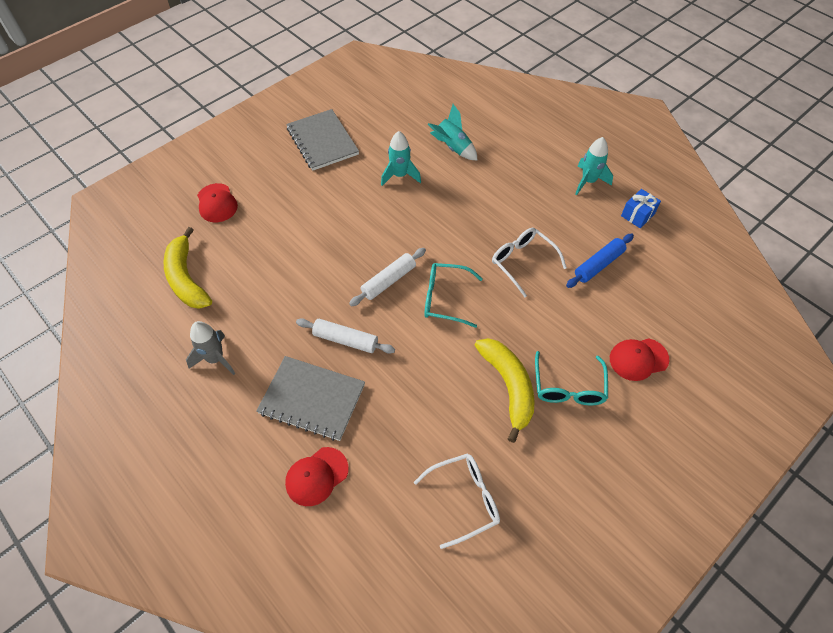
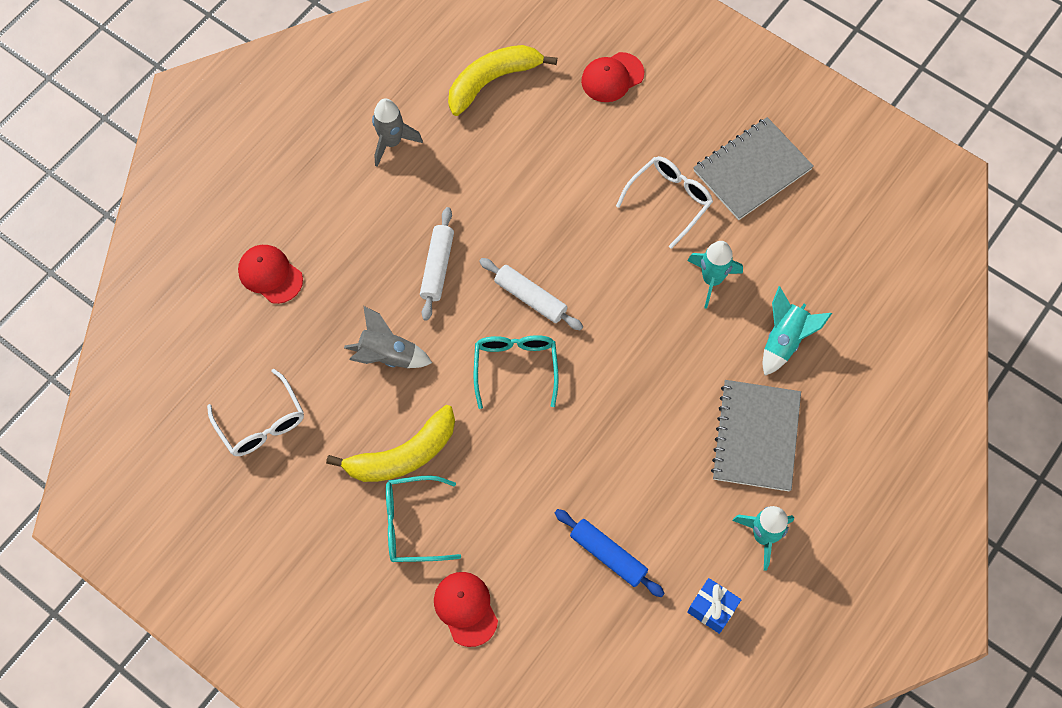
camera: 80 degrees right, 10 degrees up
(312, 399) = (357, 250): grey notebook -> grey notebook (756, 436)
(418, 387) = (387, 356): none -> grey rocket
(522, 262) = (593, 455): white glasses -> white glasses (669, 200)

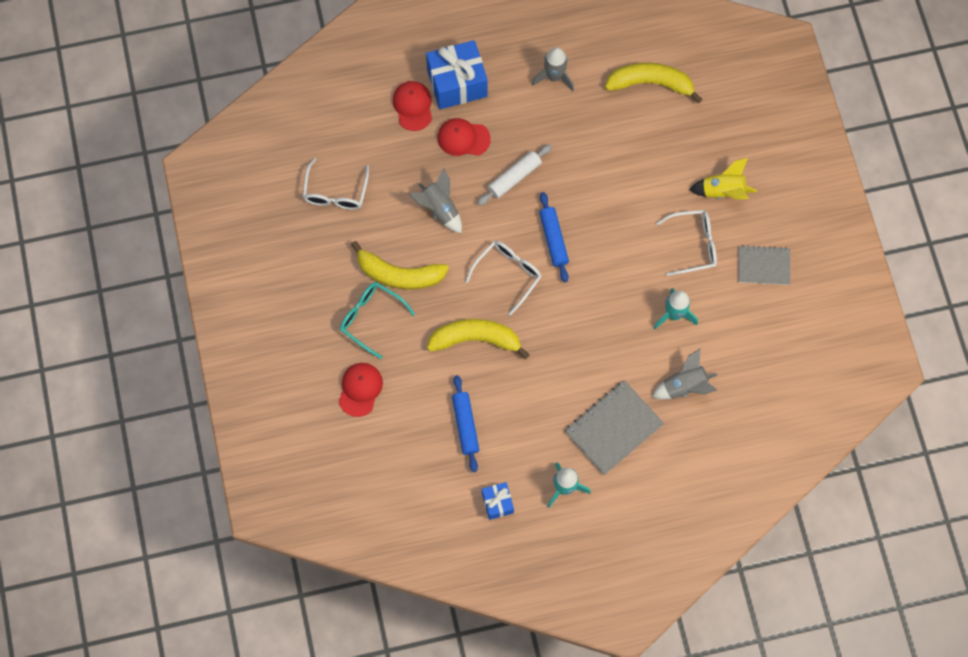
camera: 40 degrees right, 5 degrees up
(297, 219) = (457, 83): none -> blue gift
(515, 367) = (508, 274): turquoise glasses -> white glasses
(530, 298) = (553, 239): white rolling pin -> blue rolling pin
(541, 458) = (476, 339): none -> yellow banana
(612, 77) = (729, 138): red cap -> red cap (463, 138)
(651, 130) = (723, 191): none -> yellow rocket
(752, 170) = (763, 266): grey notebook -> grey notebook, size x0.66
(784, 340) = (684, 386): turquoise rocket -> grey rocket

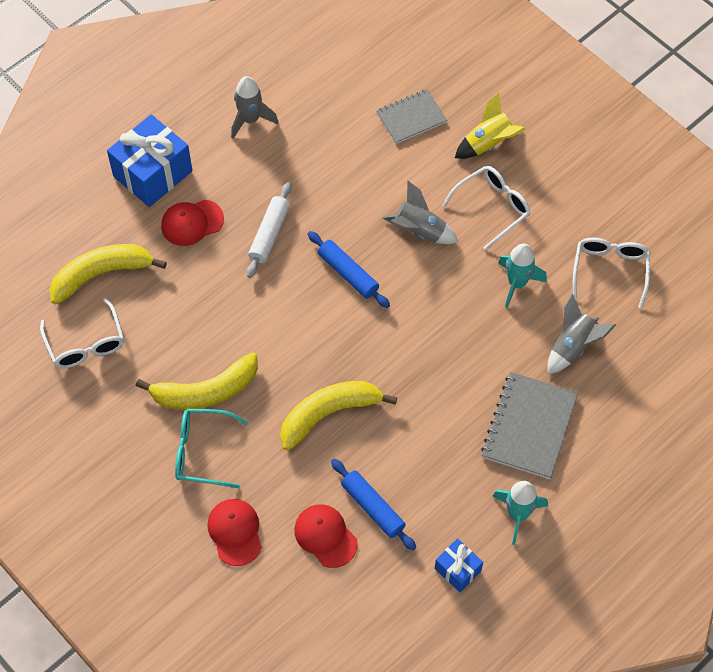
camera: 30 degrees left, 10 degrees down
(413, 106) = (119, 218): red cap -> red cap (325, 536)
(439, 209) = (209, 304): grey rocket -> grey rocket (419, 231)
(508, 274) = (322, 331): white glasses -> white glasses (610, 270)
(651, 83) = (352, 79): yellow banana -> yellow banana (102, 274)
(763, 266) = (574, 192): grey notebook -> grey notebook (411, 117)

